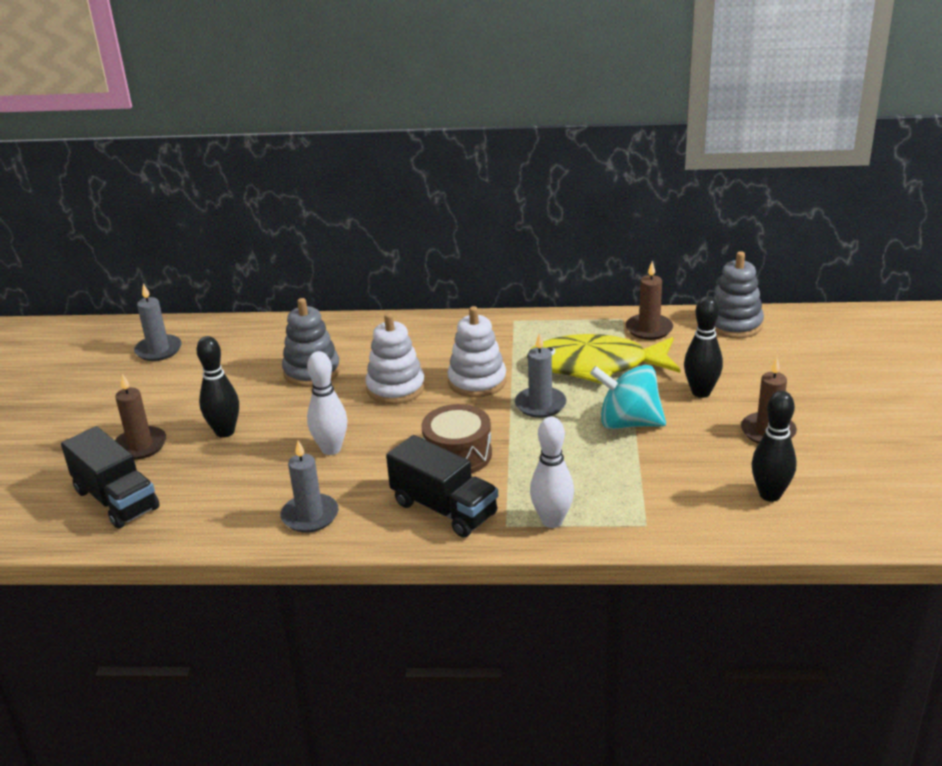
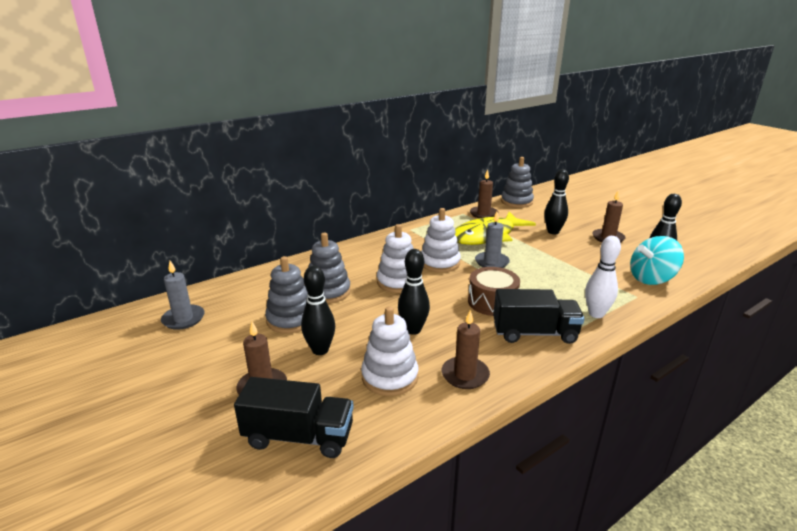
camera: 40 degrees left, 5 degrees down
(240, 389) = (291, 319): none -> grey stacking toy
(245, 485) = (390, 377): none -> white stacking toy
(310, 516) = (465, 375): grey candle -> brown candle
(331, 449) = (413, 330): white bowling pin -> black bowling pin
(628, 423) = (546, 255): turquoise spinning top -> turquoise spinning top (651, 279)

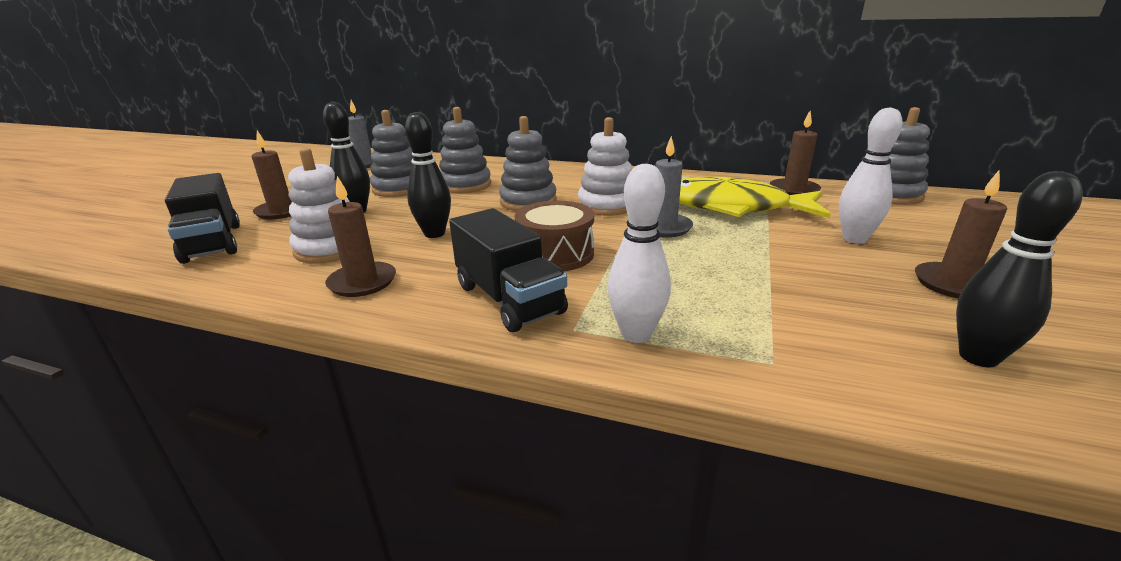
camera: 55 degrees right, 0 degrees up
(398, 282) = (528, 201): white stacking toy -> grey stacking toy
(553, 232) = (854, 239): black bowling pin -> white bowling pin
(651, 279) = (882, 365): turquoise spinning top -> none

